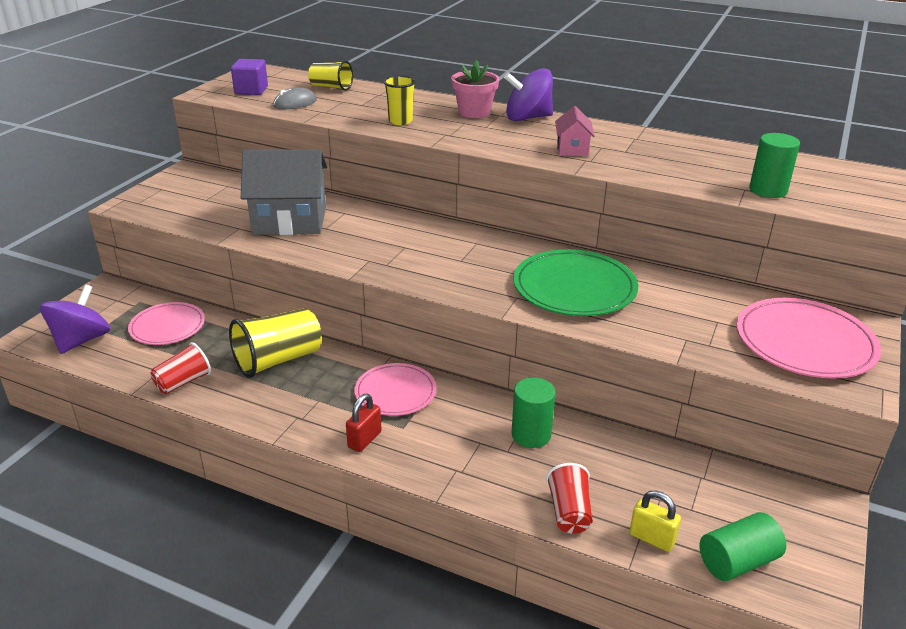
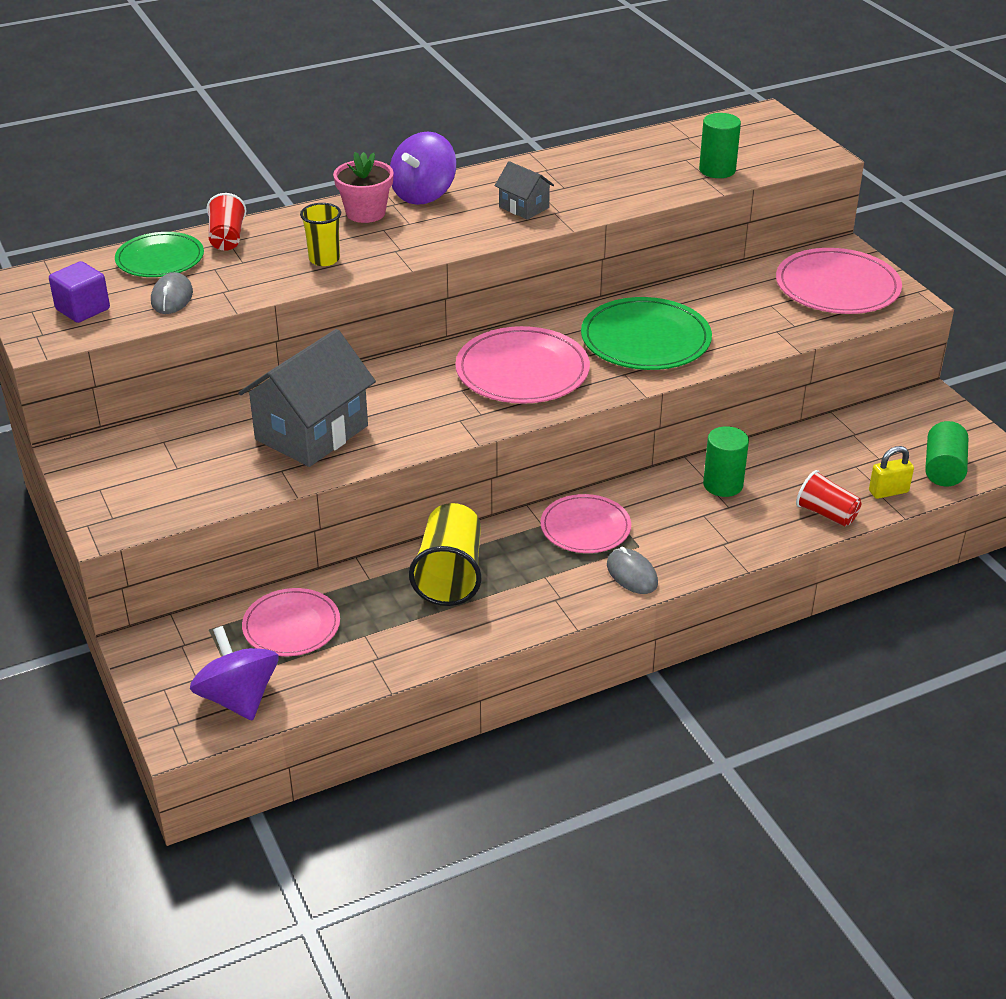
camera: 50 degrees left, 5 degrees up
(183, 382) = (413, 650): red cup -> red cup (227, 238)
(331, 87) = (160, 259): yellow cup -> green plate
(364, 440) = (631, 574): red padlock -> grey mouse
(459, 258) = (522, 371): none -> pink plate
(572, 149) = (524, 207): pink house -> grey house

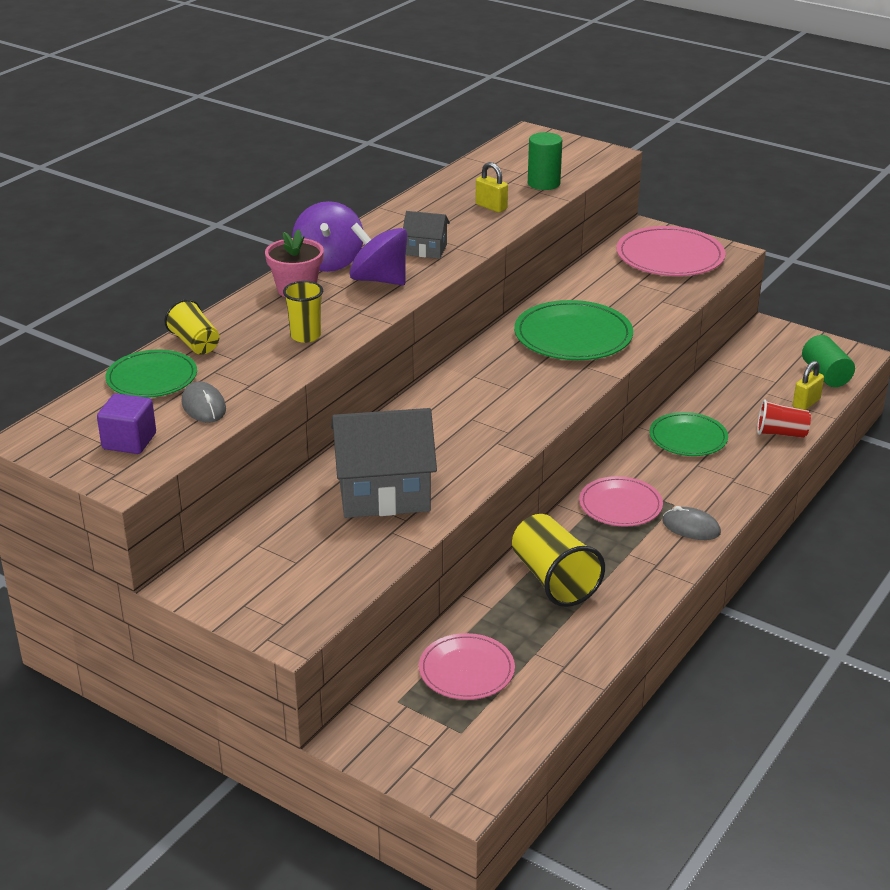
camera: 30 degrees left, 5 degrees down
(227, 238) = (195, 343): red cup -> yellow cup
(238, 698) = (483, 746): purple spinning top -> purple spinning top (379, 280)
(311, 432) = (384, 493): grey house -> grey house turned 75 degrees clockwise
(522, 371) = (504, 389): pink plate -> none
(636, 181) = (491, 207): none -> yellow padlock
(723, 484) = (688, 437): green cylinder -> green plate

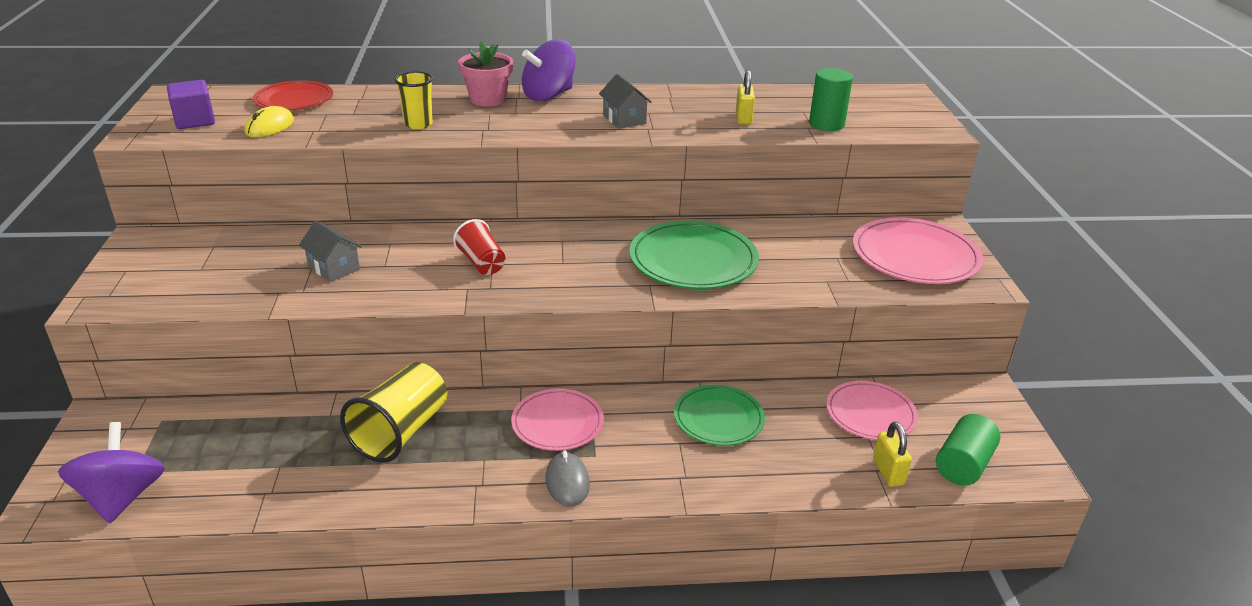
camera: 50 degrees right, 0 degrees up
(152, 378) = (294, 99): green plate -> red plate
(195, 343) = (360, 96): yellow cup -> none
(204, 406) = (270, 126): grey mouse -> yellow mouse
(379, 280) = (546, 119): purple spinning top -> purple spinning top (122, 497)
(384, 493) = (334, 268): grey house -> grey house, size x0.49
(466, 670) = (228, 438): pink plate -> pink plate (870, 413)
(781, 433) = (807, 477): red cup -> red cup (481, 263)
(806, 403) = (888, 472): yellow padlock -> yellow padlock turned 75 degrees clockwise

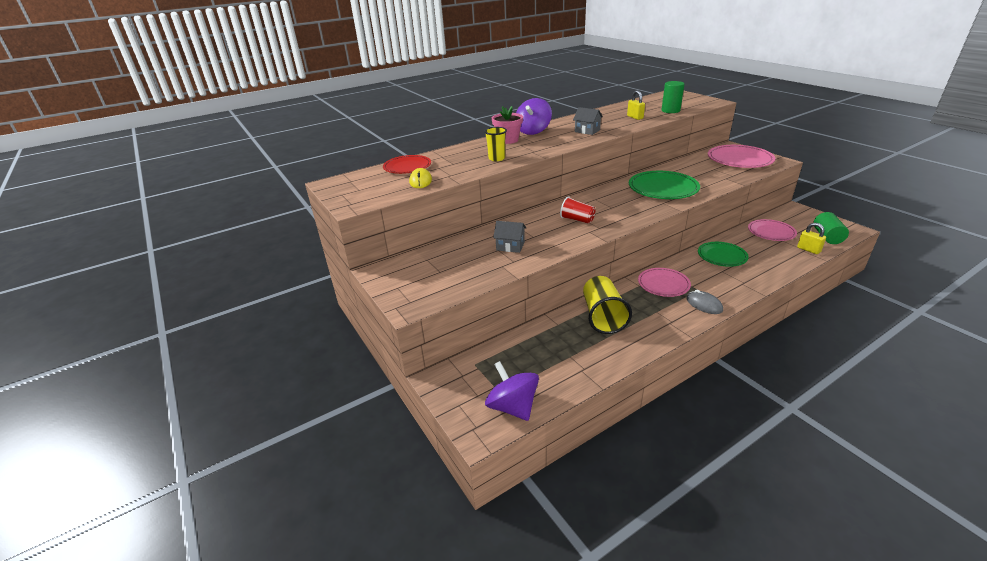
camera: 25 degrees left, 0 degrees up
(195, 121) = (371, 191): purple cube -> none

